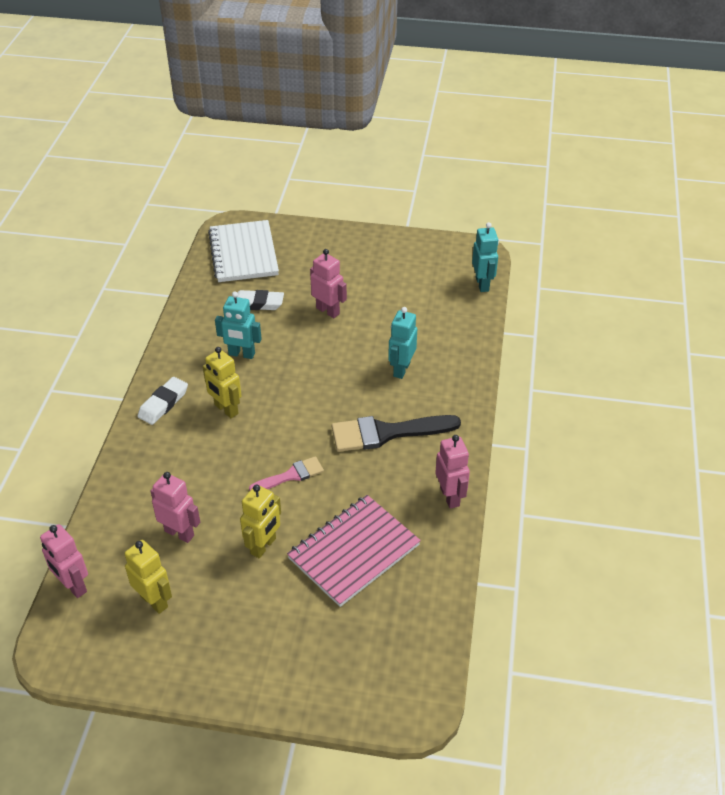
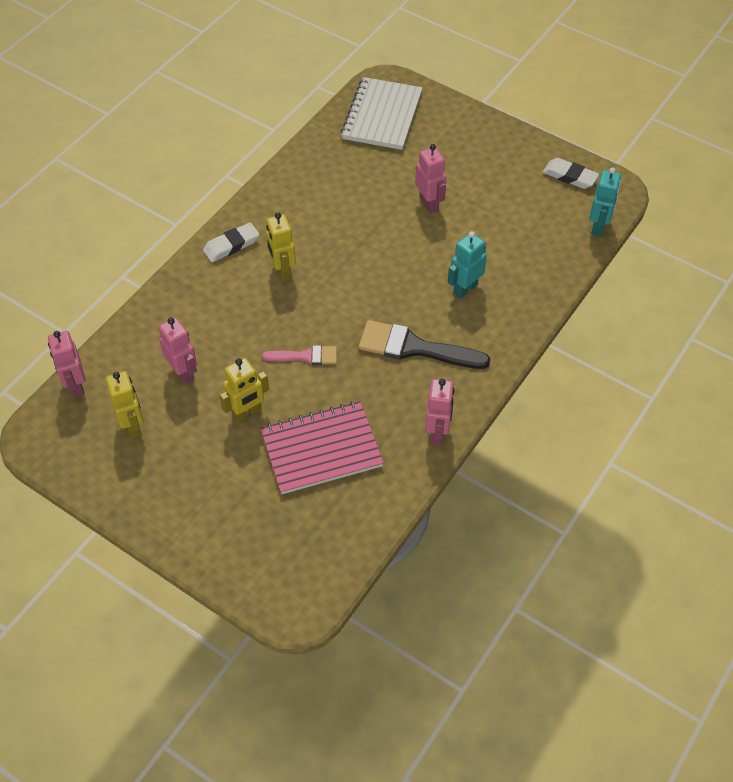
camera: 25 degrees right, 10 degrees up
(241, 354) = (325, 221): turquoise robot -> none
(257, 303) = (367, 173): white eraser -> white eraser (570, 176)

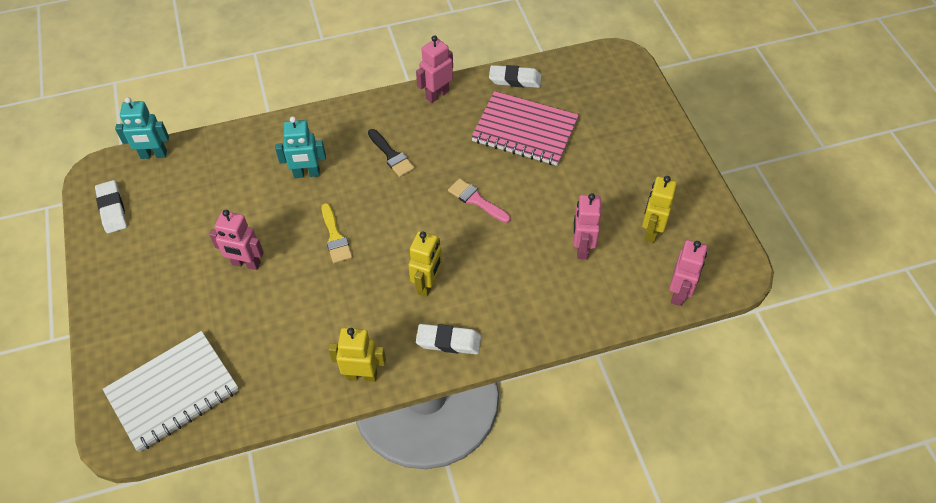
camera: 140 degrees left, 0 degrees up
(247, 413) = (556, 186): yellow robot -> yellow robot (362, 375)
(380, 501) = (515, 79): none -> white eraser
(387, 259) = (335, 237): none -> yellow brush
(415, 348) = (391, 155): black brush -> black brush, size x0.57
(429, 203) = (246, 264): pink robot -> pink robot turned 90 degrees counterclockwise
(598, 227) = (153, 155): turquoise robot -> turquoise robot turned 150 degrees counterclockwise

